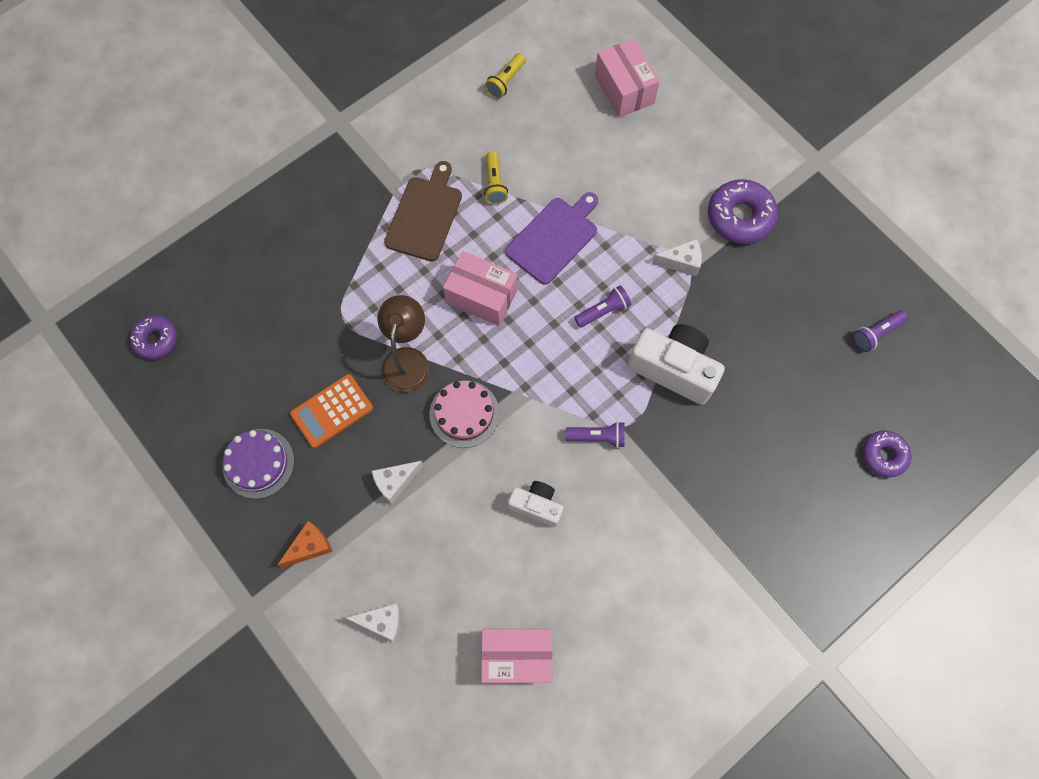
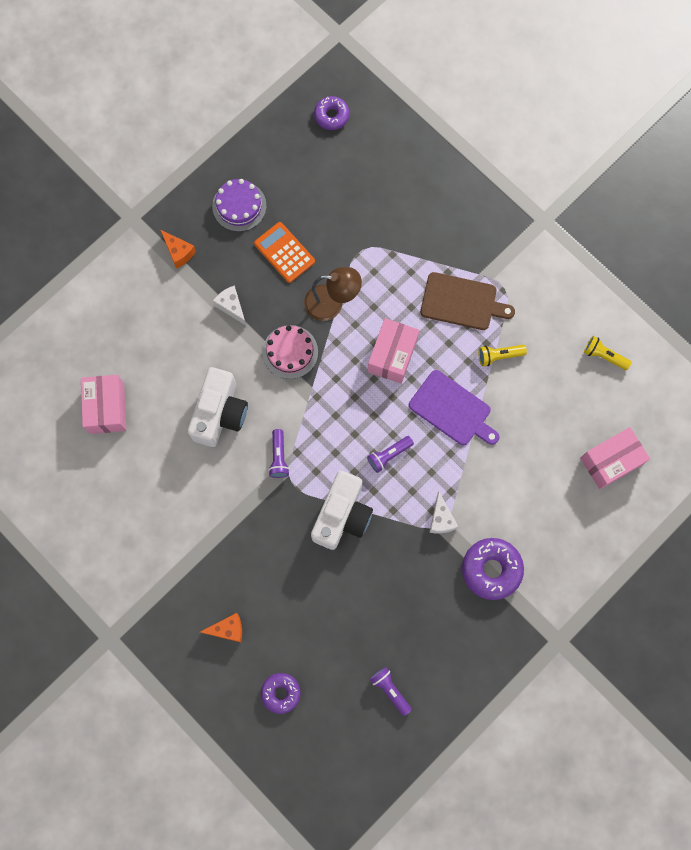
camera: 85 degrees right, 5 degrees up
(382, 621) = (127, 310): white cheese -> none
(536, 506) = (220, 413): white camera -> white camera, size x1.72
(603, 311) = (389, 455): purple flashlight -> purple flashlight turned 90 degrees clockwise
(809, 513) = (227, 629): none -> orange cheese

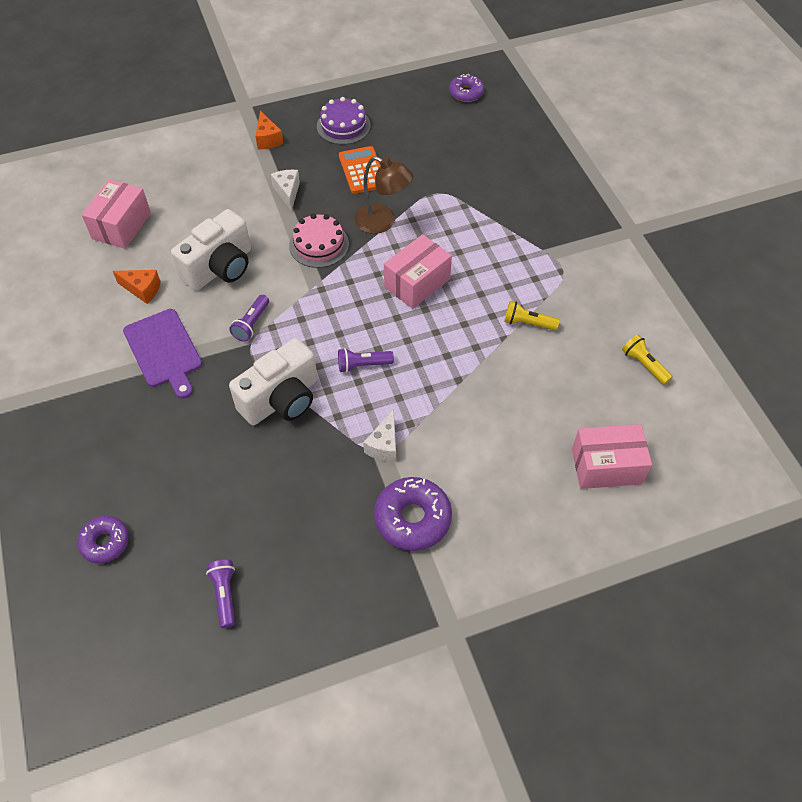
camera: 25 degrees right, 20 degrees down
(227, 629) = (95, 455): orange cheese -> orange cheese (142, 289)
(452, 410) = (452, 351): purple cutting board -> purple cutting board (164, 351)
(462, 302) = (512, 266): brown cutting board -> none

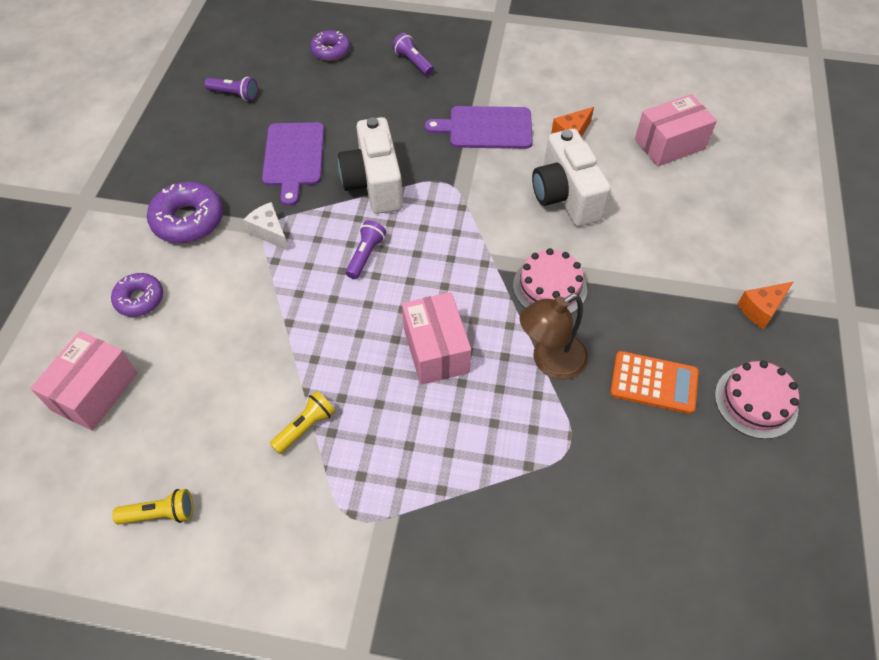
camera: 120 degrees right, 0 degrees up
(121, 226) = (669, 144): pink box -> pink box turned 75 degrees counterclockwise
(251, 324) = (476, 194): purple flashlight -> purple flashlight (413, 62)
(268, 139) = (761, 309): orange cheese -> orange cheese turned 45 degrees counterclockwise
(286, 480) = (293, 158): none -> purple cutting board
(287, 192) = (651, 292): white cheese -> none
(343, 126) = (756, 401): purple cake -> pink cake
(466, 93) = (774, 609): purple donut -> purple donut (139, 299)

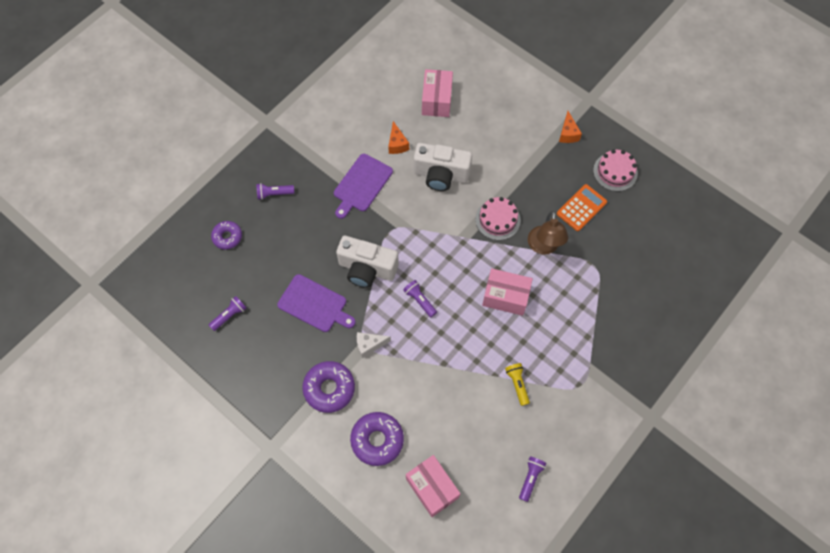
camera: 60 degrees left, 10 degrees up
(139, 299) = (377, 440): purple donut -> purple donut, size x1.58
(160, 514) = (530, 478): yellow flashlight -> purple flashlight

